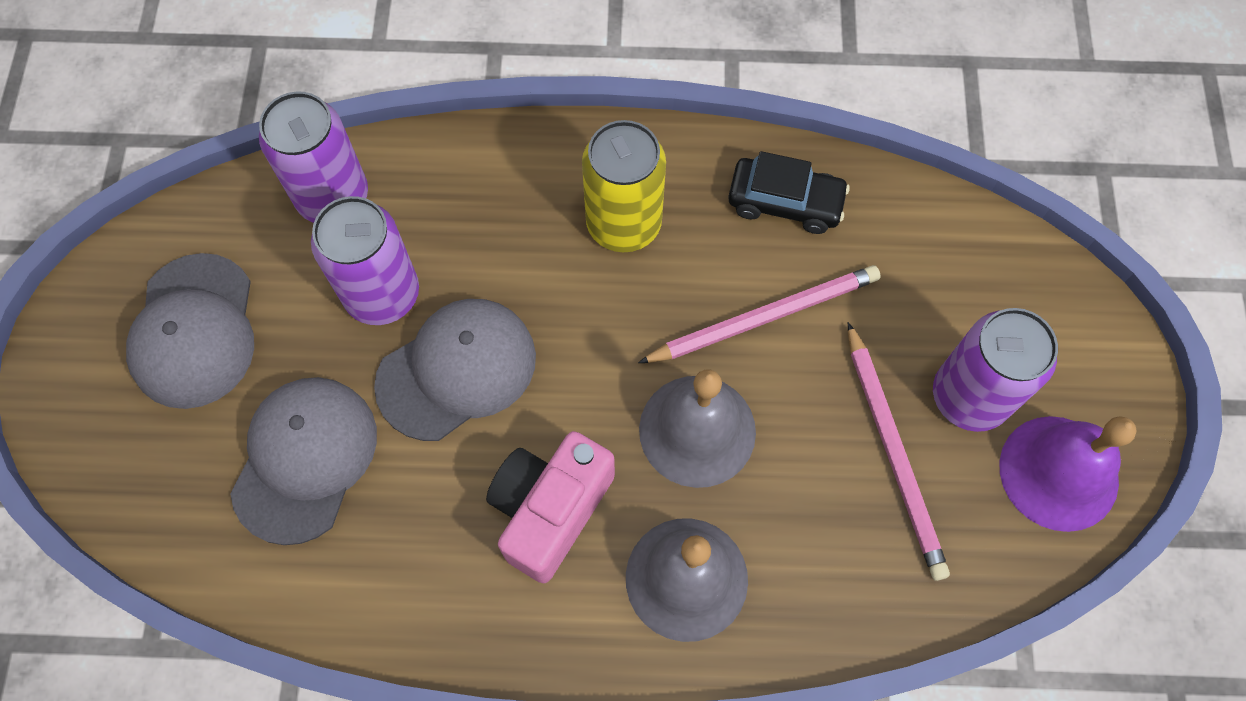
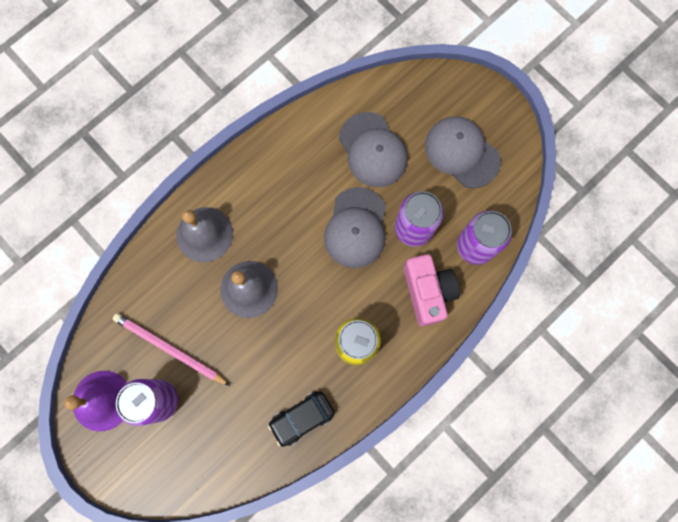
camera: 135 degrees right, 10 degrees up
(550, 510) = (273, 212): pink camera -> pink camera (428, 292)
(764, 317) = (265, 358): pink pencil -> none

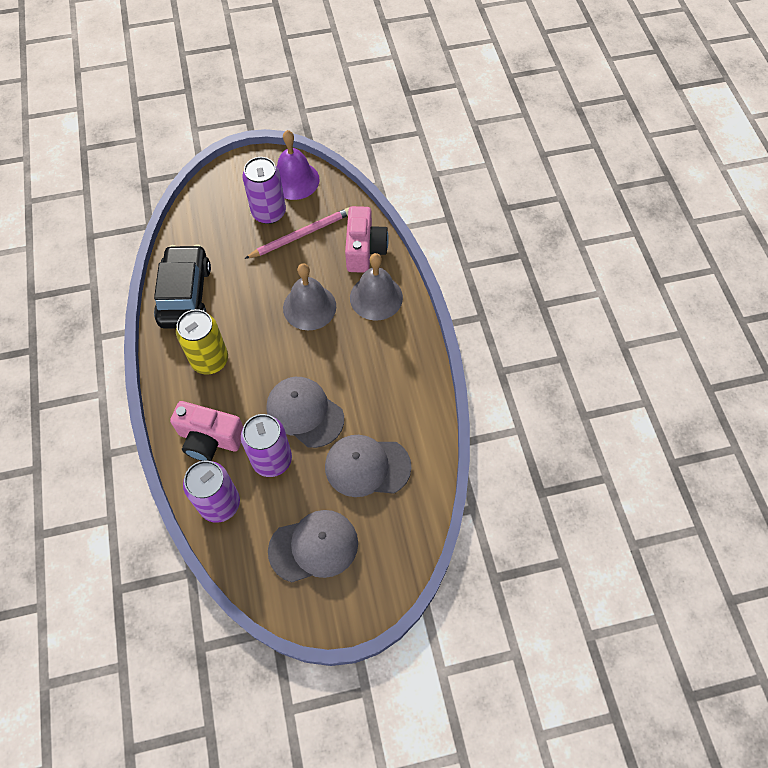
camera: 120 degrees right, 15 degrees down
(155, 276) = (364, 250): none -> pink camera
(302, 418) = (185, 295): black car -> black car, size x1.64

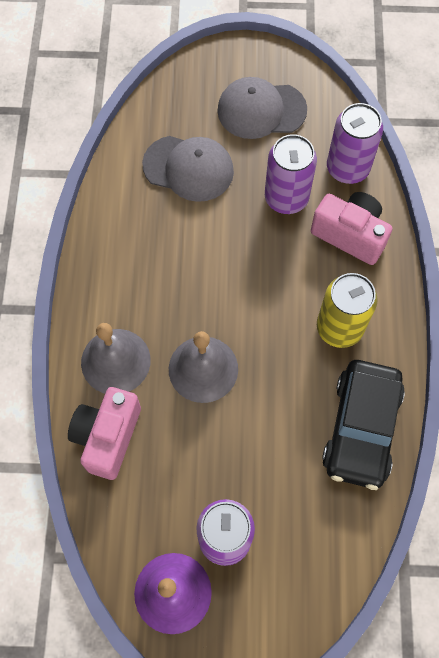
camera: 165 degrees left, 5 degrees up
(301, 235) = (187, 485): pink pencil -> none
(305, 412) = (240, 238): grey cap -> none

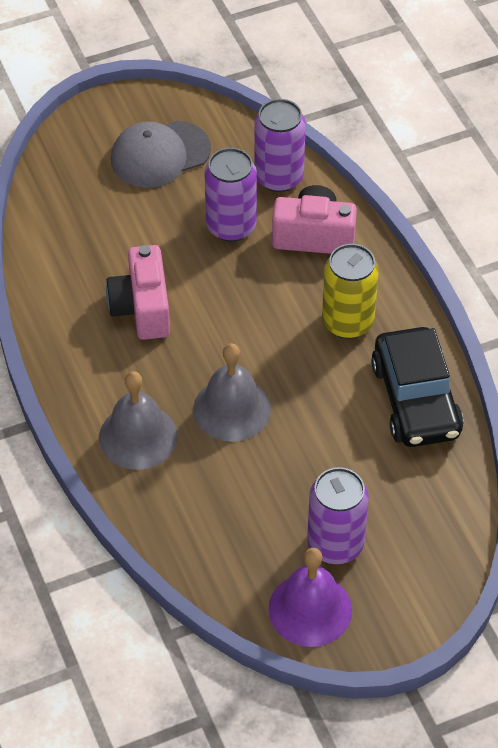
camera: 25 degrees left, 15 degrees down
(107, 437) = (168, 505): pink camera -> pink camera (142, 308)
(188, 168) = (113, 235): grey cap -> none

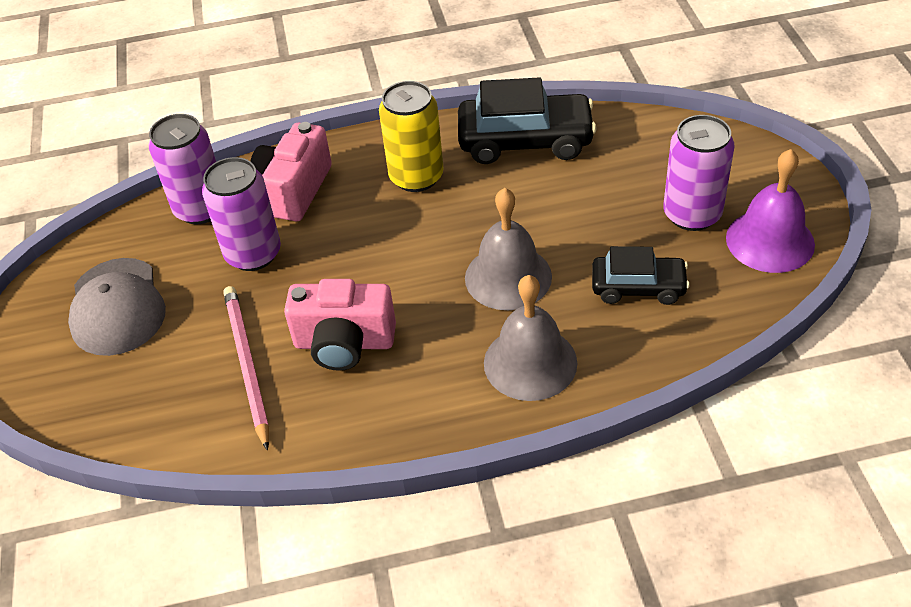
camera: 75 degrees left, 5 degrees down
(112, 251) = (247, 365): none -> pink pencil
(234, 507) = (638, 287): none -> black car

